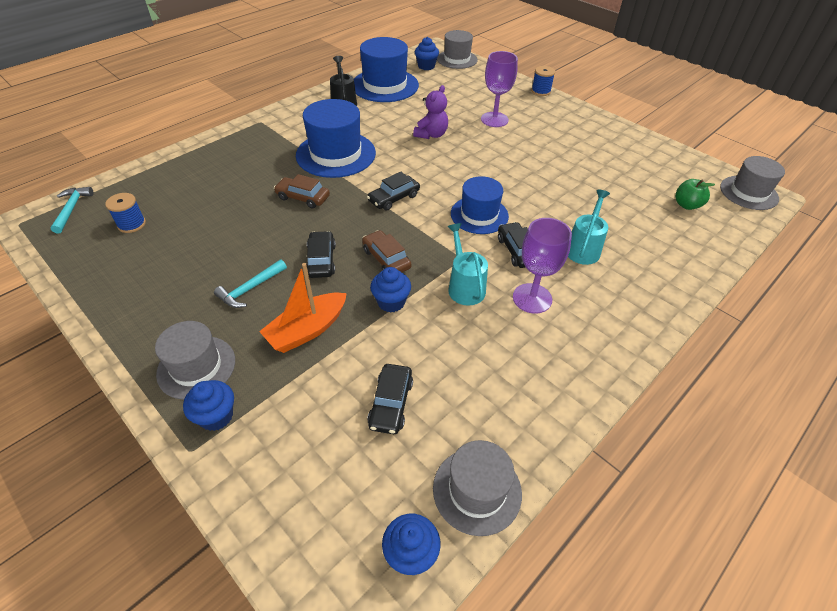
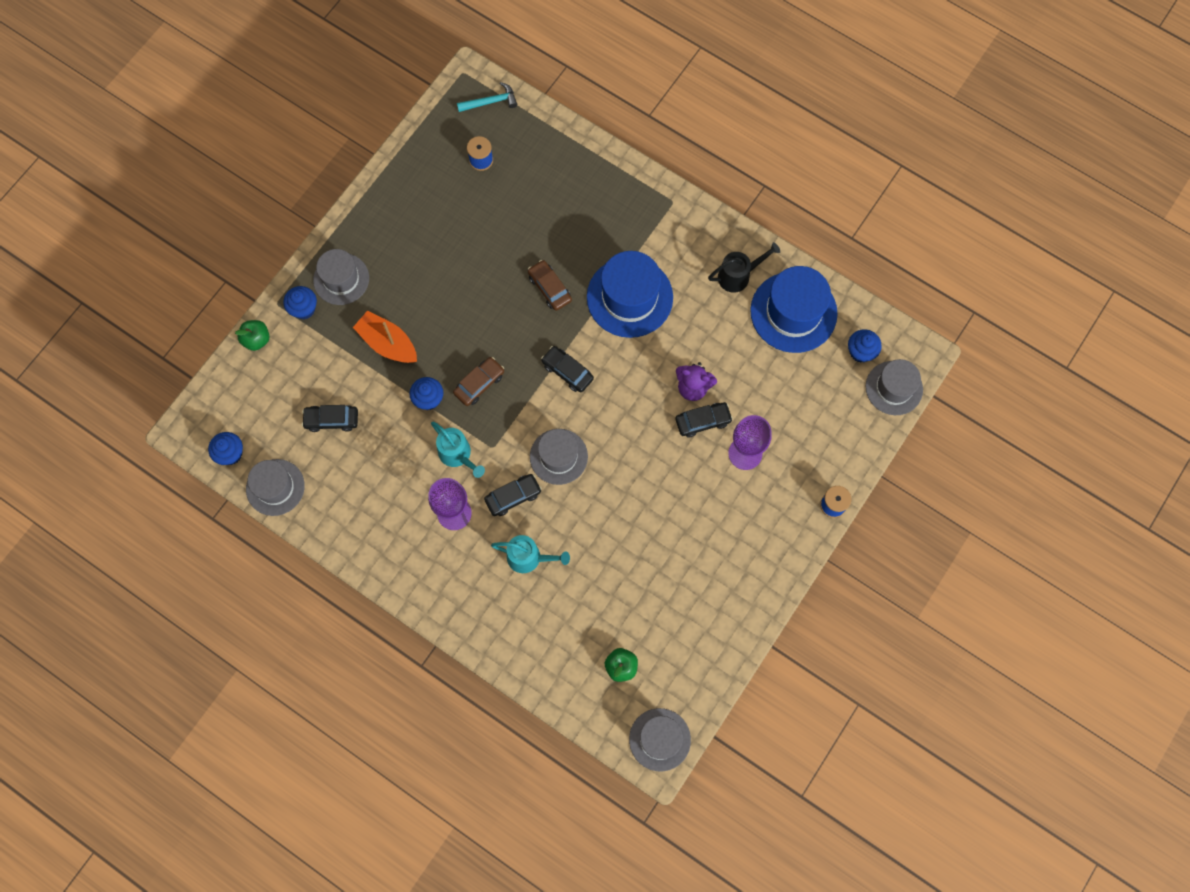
camera: 80 degrees right, 25 degrees up
(234, 487) = (256, 339): none -> green apple
(250, 289) = (423, 286): turquoise hammer -> none
(303, 197) = (549, 288): brown car -> brown car turned 45 degrees counterclockwise
(321, 260) = (467, 330): black car -> black car (703, 421)
(464, 286) = (458, 455): turquoise watering can -> turquoise watering can turned 75 degrees clockwise
(479, 215) = (558, 456): blue hat -> grey hat

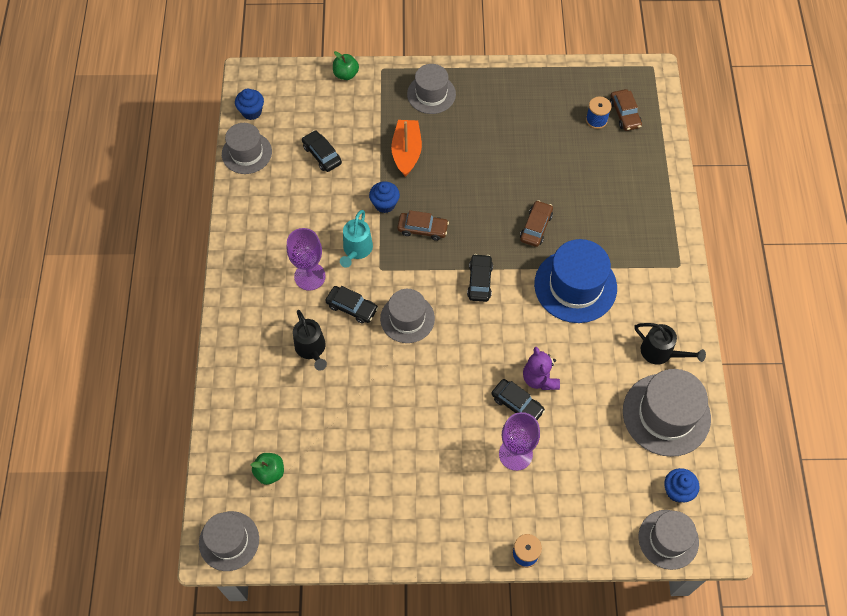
camera: 55 degrees right, 10 degrees down
(304, 309) = (391, 87): blue cupcake -> none
(491, 102) = (647, 97): turquoise hammer -> none
(493, 132) = (624, 114): none -> brown car
(529, 558) = (312, 349): turquoise watering can -> black watering can
(793, 312) = (666, 414): blue hat -> grey hat

